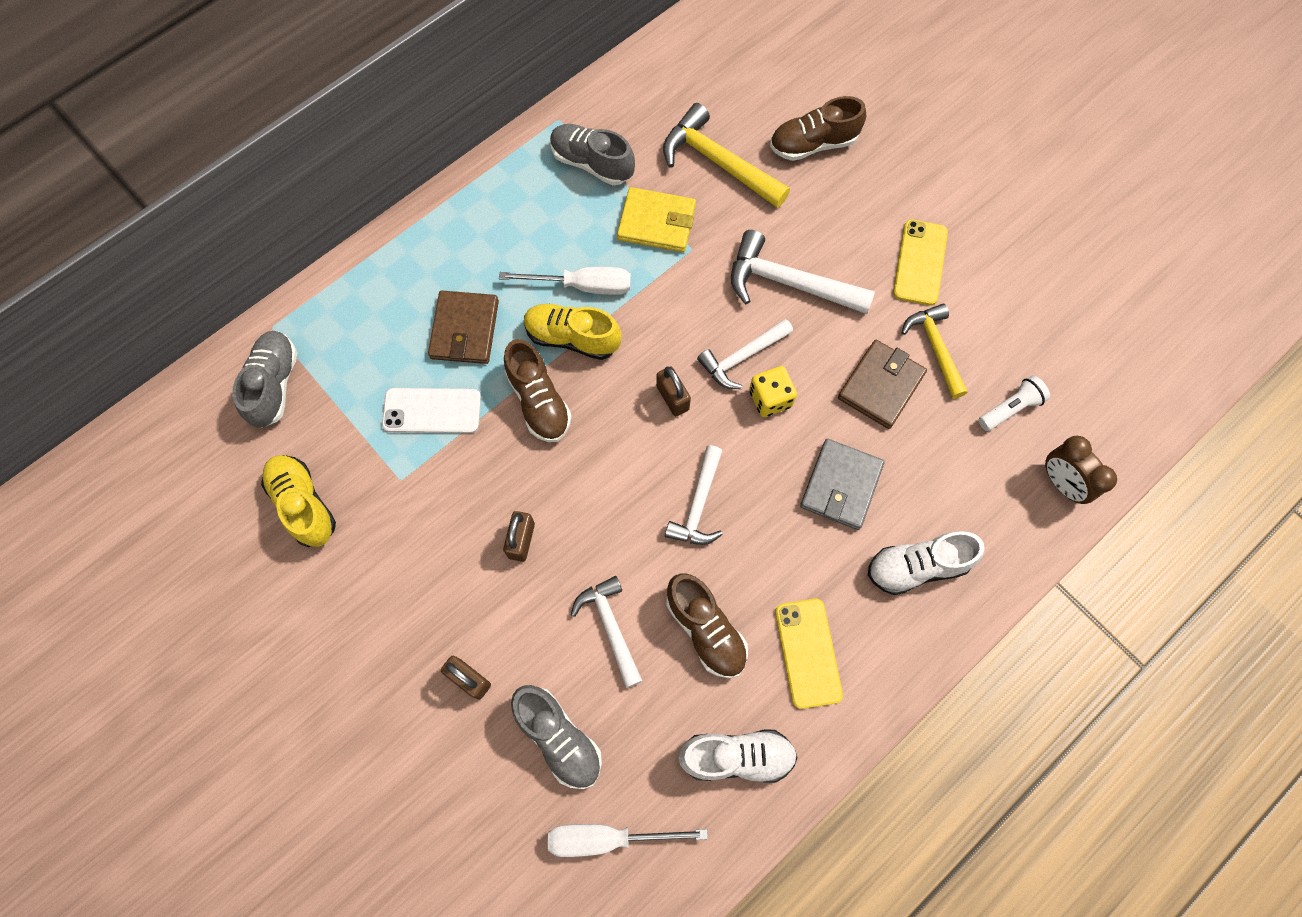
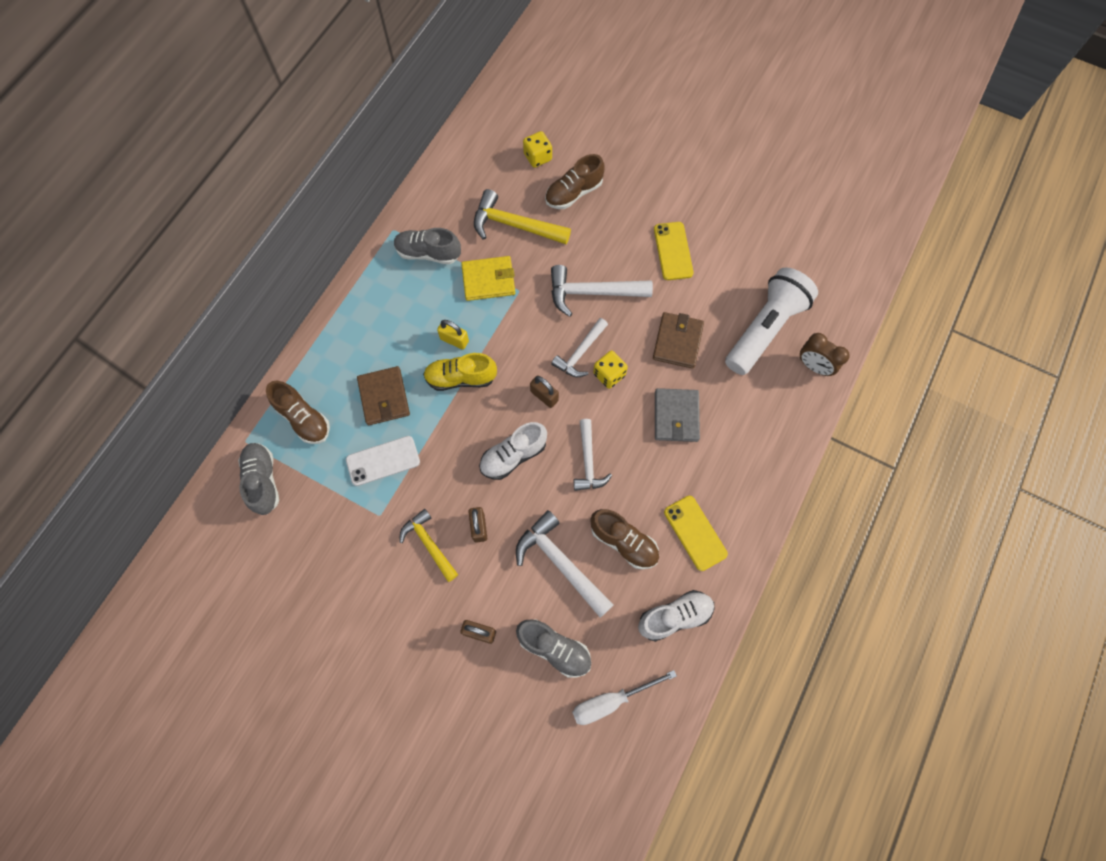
camera: 20 degrees left, 0 degrees up
(304, 504) = (318, 556): yellow shoe -> none
(539, 401) = (454, 429): brown shoe -> brown shoe (304, 419)
(583, 286) = (454, 340): white screwdriver -> yellow padlock
(611, 627) = (561, 563): white hammer -> white hammer, size x1.50
(782, 83) = (537, 157): none -> yellow dice
(917, 567) = (743, 452): white shoe -> white shoe (513, 456)
(935, 348) = (703, 305): yellow hammer -> yellow hammer (429, 544)
(1010, 408) = (765, 329): white flashlight -> white flashlight, size x2.29

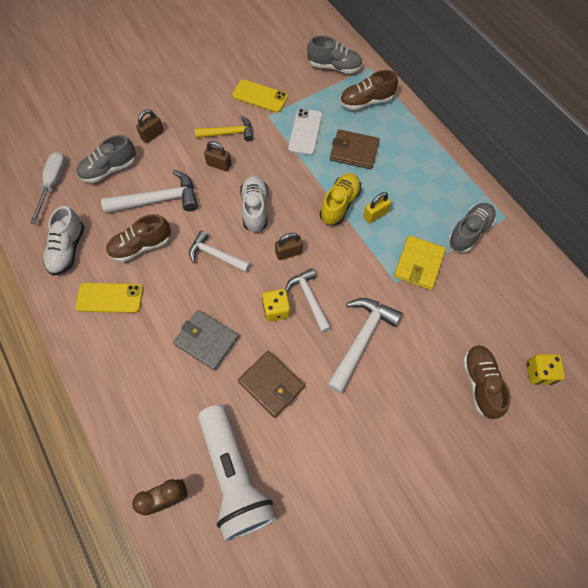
camera: 120 degrees right, 5 degrees down
(515, 225) = (466, 312): yellow hammer -> none
(673, 251) = (366, 440): yellow phone -> yellow phone (260, 96)

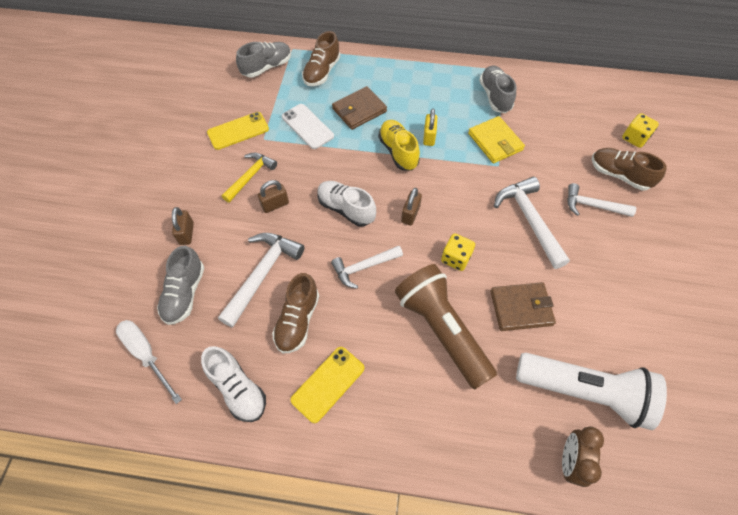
camera: 50 degrees left, 5 degrees down
(207, 341) = (441, 330): grey wallet -> brown flashlight
(309, 298) = (465, 229): white hammer -> white hammer (592, 205)

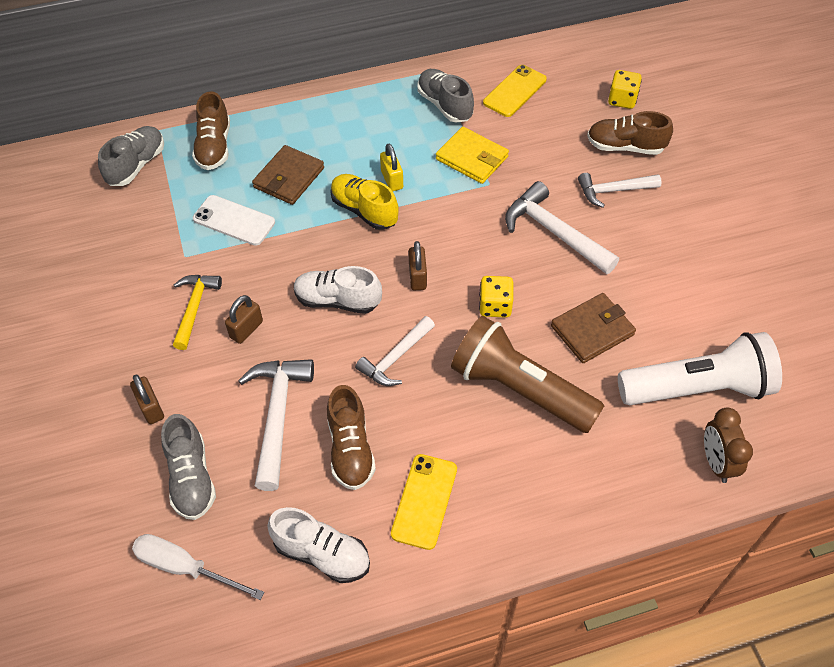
camera: 25 degrees left, 5 degrees down
(238, 131) = (145, 258): yellow phone -> yellow phone (515, 91)

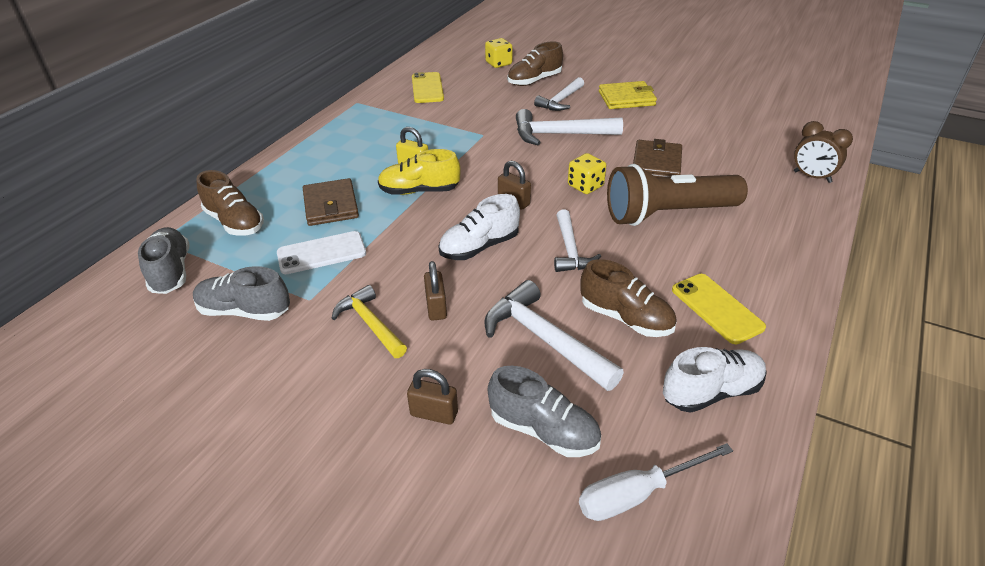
camera: 45 degrees left, 15 degrees down
(444, 105) = (390, 114): grey shoe -> grey shoe (244, 311)
(472, 158) = (451, 129): yellow wallet -> yellow wallet (626, 98)
(697, 388) = (748, 153): white flashlight -> none

